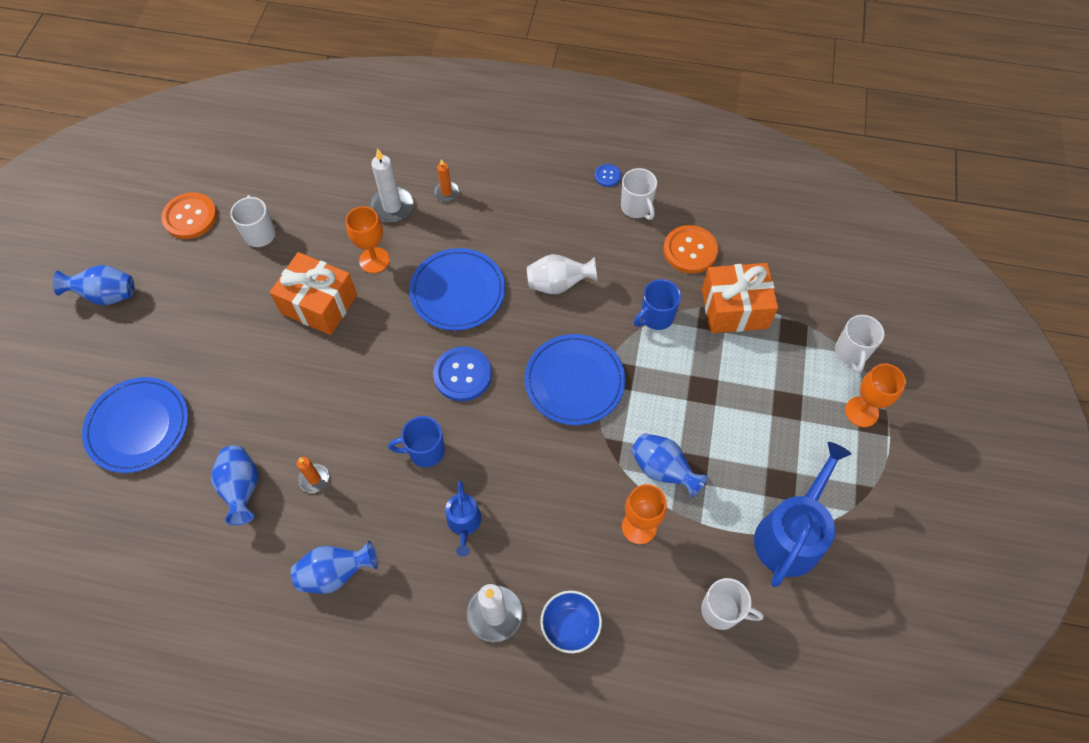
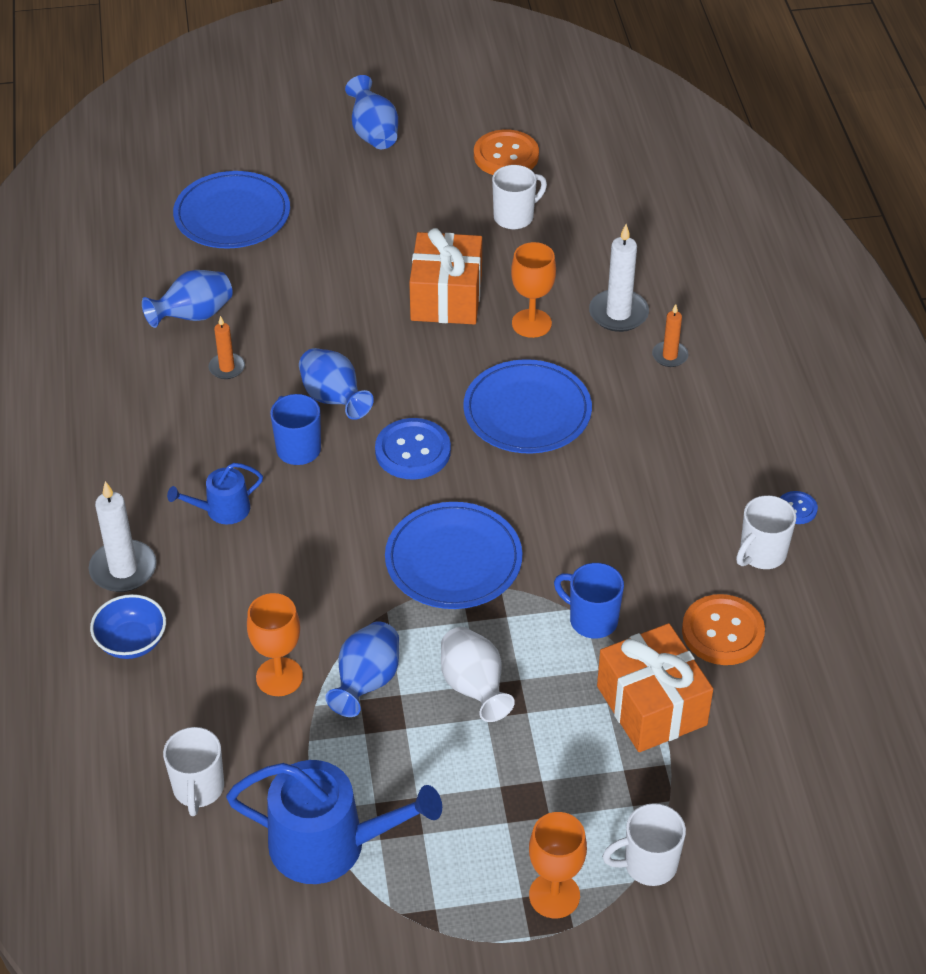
camera: 70 degrees right, 15 degrees down
(335, 573) = (125, 421): blue vase -> blue vase (334, 399)
(558, 284) = (590, 505): white vase -> white vase (474, 687)

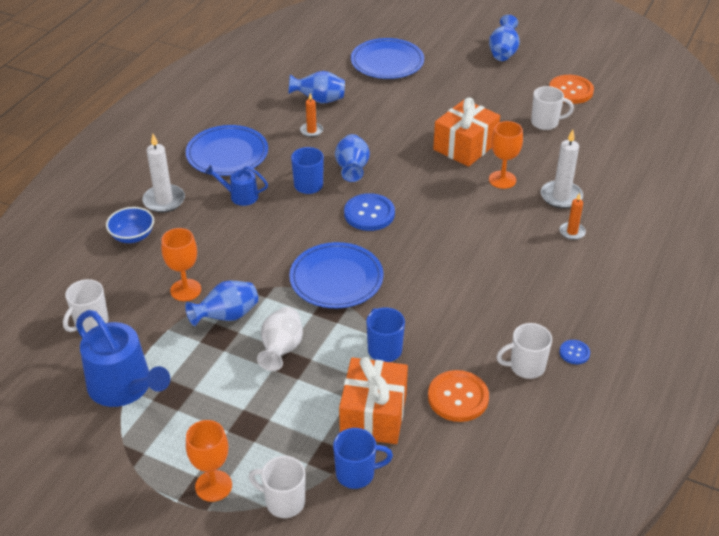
camera: 35 degrees right, 5 degrees down
(527, 411) = (455, 223): blue plate -> blue plate (227, 154)
(695, 784) = (356, 474): none -> blue mug

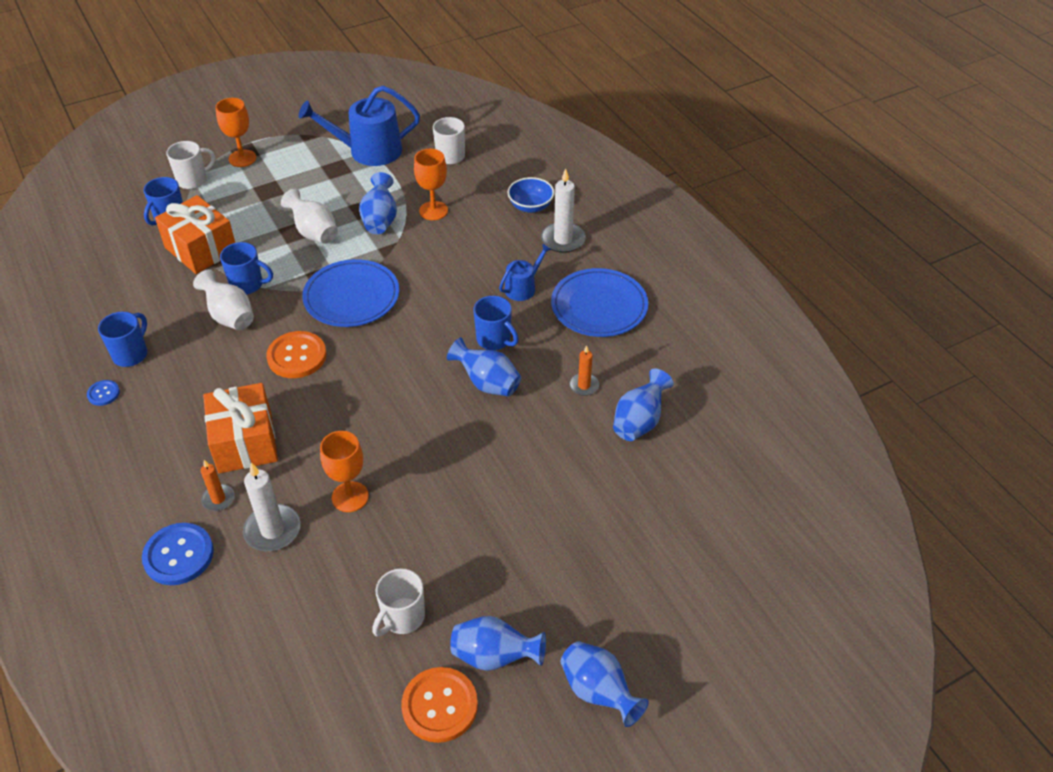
camera: 125 degrees right, 5 degrees up
(369, 214) = (409, 360): blue button -> blue button (178, 555)
(387, 62) = (676, 534): blue plate -> none
(428, 336) = (229, 316): none -> white vase
(458, 397) = (157, 299): orange button -> orange button (297, 356)
(465, 146) = (435, 502): orange gift -> orange gift (245, 442)
(526, 86) = (494, 656): none -> blue vase
(526, 367) = (131, 354): white mug -> blue mug

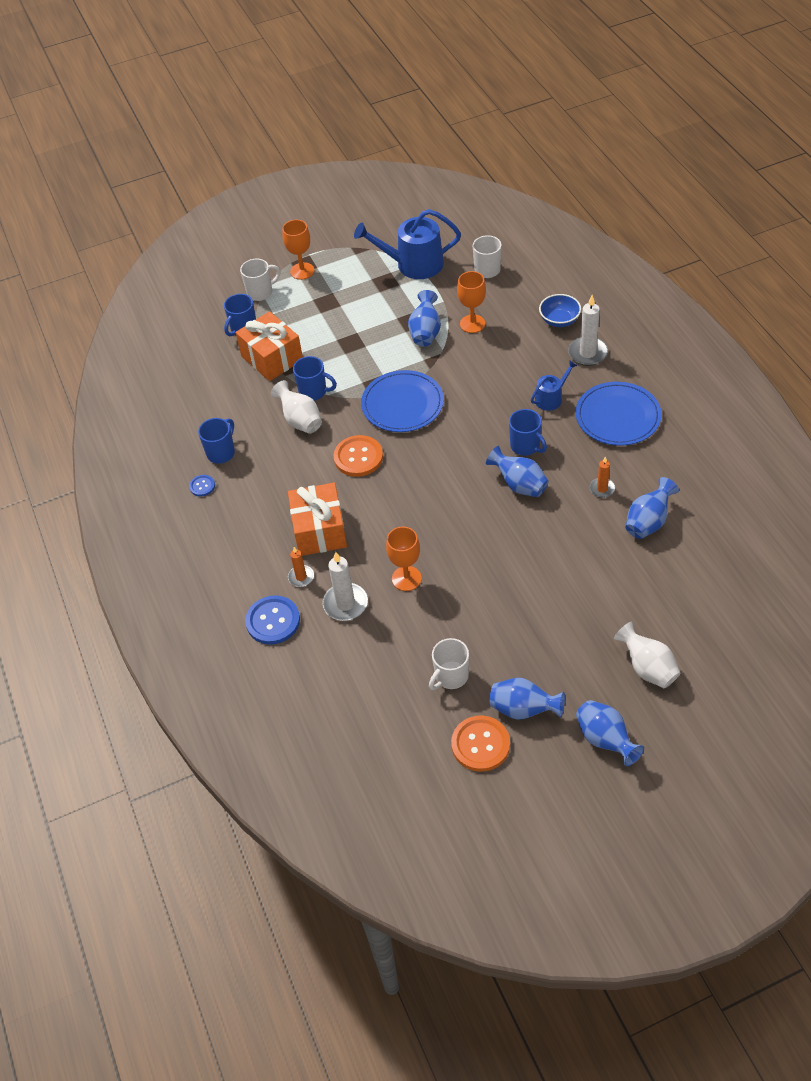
camera: 10 degrees right, 5 degrees up
(314, 232) = (368, 344): white vase -> white vase (647, 668)

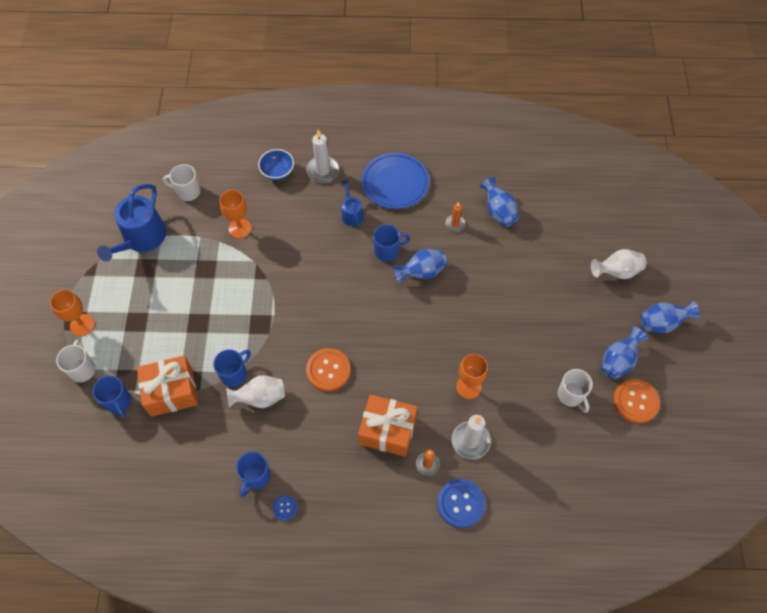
camera: 70 degrees left, 10 degrees up
(221, 452) = (256, 477): blue mug -> blue mug turned 120 degrees counterclockwise
(402, 404) = (292, 314): blue plate -> none
(425, 332) = (225, 264): blue vase -> none

